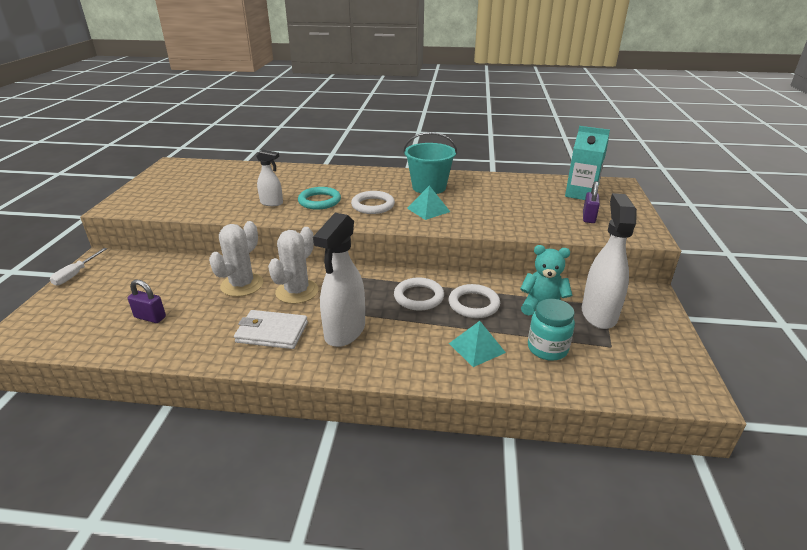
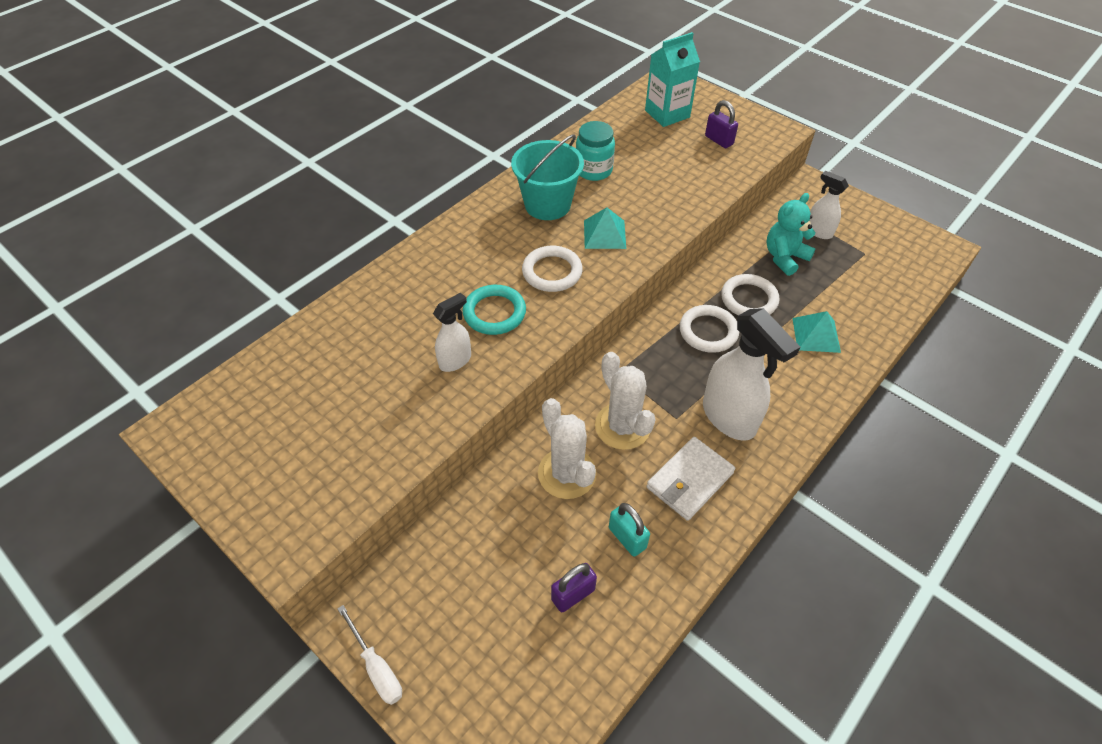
camera: 55 degrees left, 20 degrees up
(205, 323) = (627, 538): none -> turquoise padlock
(547, 348) = (845, 292): turquoise jar -> turquoise jar (593, 170)
(598, 314) = (818, 231): white spray bottle -> white spray bottle, size x0.55

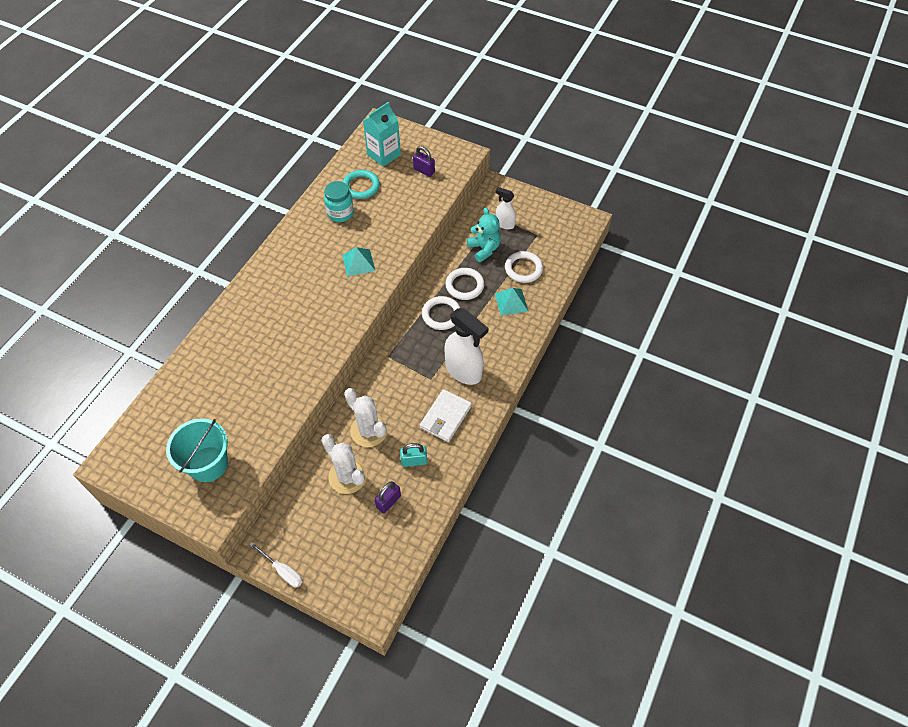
camera: 15 degrees left, 5 degrees up
(455, 360) = (280, 375): white spray bottle -> none
(494, 313) = (297, 336): turquoise ring -> turquoise ring (361, 186)
(547, 204) = (314, 247): turquoise bucket -> turquoise bucket (208, 464)
(552, 272) = (329, 298): white ring -> white ring (523, 269)
(622, 426) = (397, 392): white cactus -> white cactus (347, 476)
(627, 538) = (414, 461): turquoise padlock -> turquoise padlock turned 45 degrees counterclockwise
(784, 257) = (484, 249): turquoise teddy bear -> turquoise teddy bear turned 120 degrees clockwise

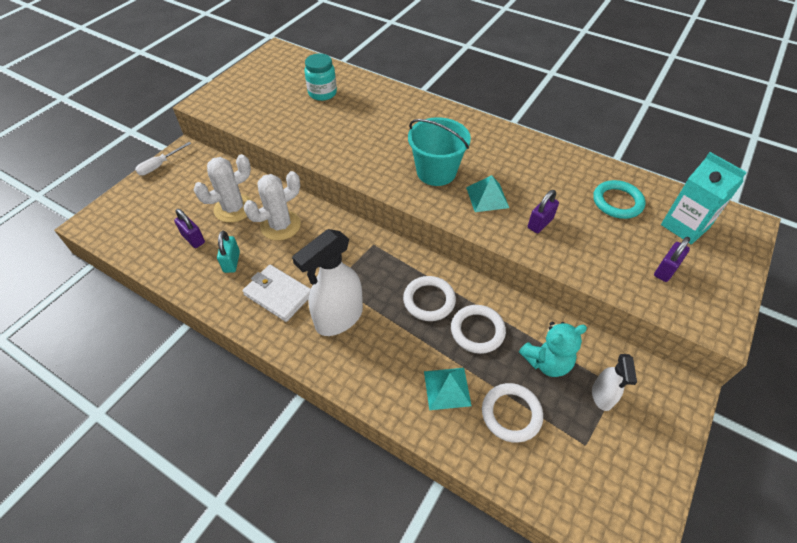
camera: 95 degrees right, 5 degrees down
(208, 464) = (256, 98): turquoise bucket -> turquoise bucket (436, 172)
(340, 213) = (566, 182): turquoise jar -> turquoise jar (322, 93)
(385, 232) = (540, 223): none -> purple padlock
(504, 224) = (602, 396): white spray bottle -> white spray bottle turned 150 degrees clockwise

